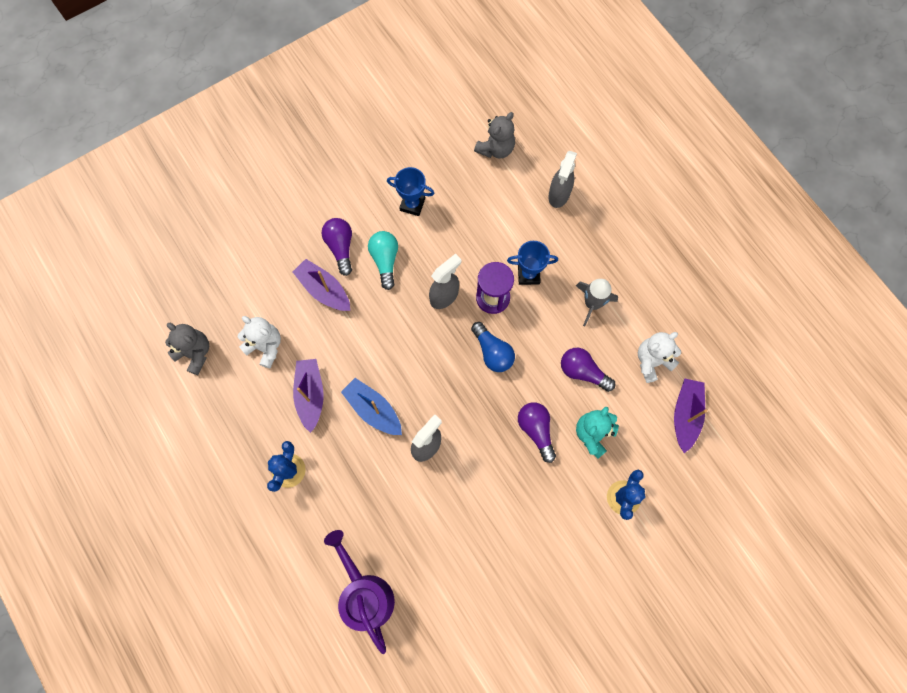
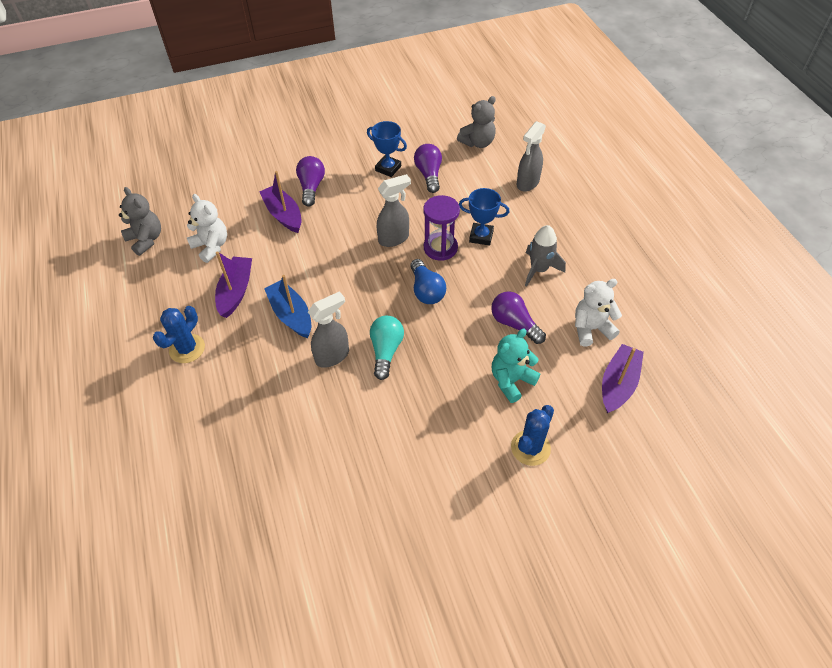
camera: 15 degrees right, 20 degrees down
(365, 594) = (214, 479): purple watering can -> none
(385, 261) = (348, 203): turquoise light bulb -> turquoise light bulb (386, 351)
(536, 430) = (450, 365): purple light bulb -> purple light bulb (429, 174)

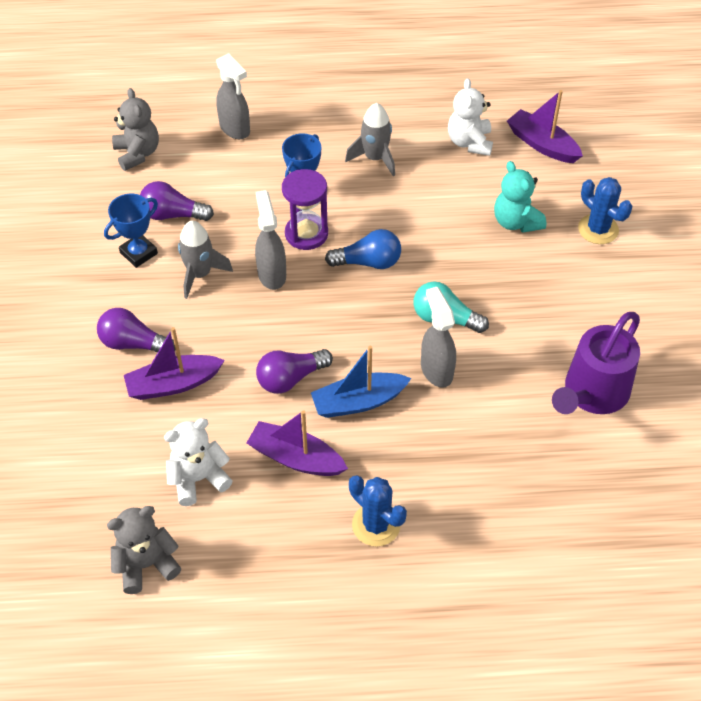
camera: 75 degrees left, 0 degrees up
(336, 472) = (592, 393): none -> purple watering can
(380, 202) = (200, 274): none -> grey rocket
(514, 324) = (443, 199): purple light bulb -> purple light bulb (290, 378)

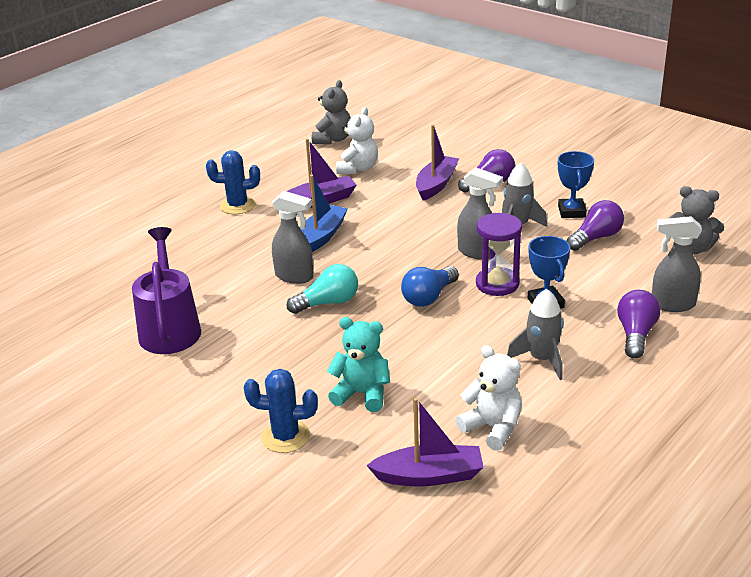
camera: 135 degrees right, 20 degrees down
(290, 378) = (377, 222): purple light bulb -> purple light bulb (635, 334)

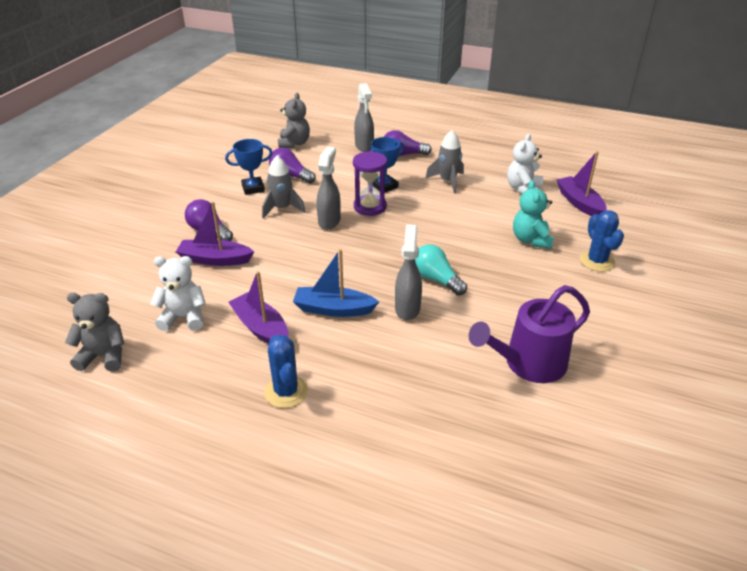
camera: 110 degrees left, 5 degrees up
(429, 297) = (402, 233): blue light bulb -> none

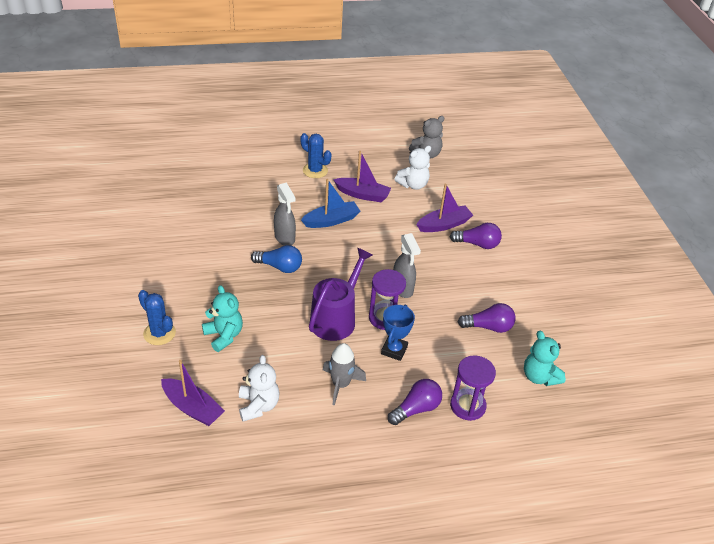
camera: 145 degrees right, 5 degrees up
(253, 188) = (500, 298): blue trophy -> none
(282, 208) = (452, 286): grey rocket -> none
(294, 143) = (539, 376): grey teddy bear -> turquoise teddy bear
(364, 146) = (467, 406): grey spray bottle -> purple hourglass
(436, 279) = (279, 267): turquoise light bulb -> blue light bulb
(529, 364) = (187, 230): purple watering can -> purple watering can (336, 318)

